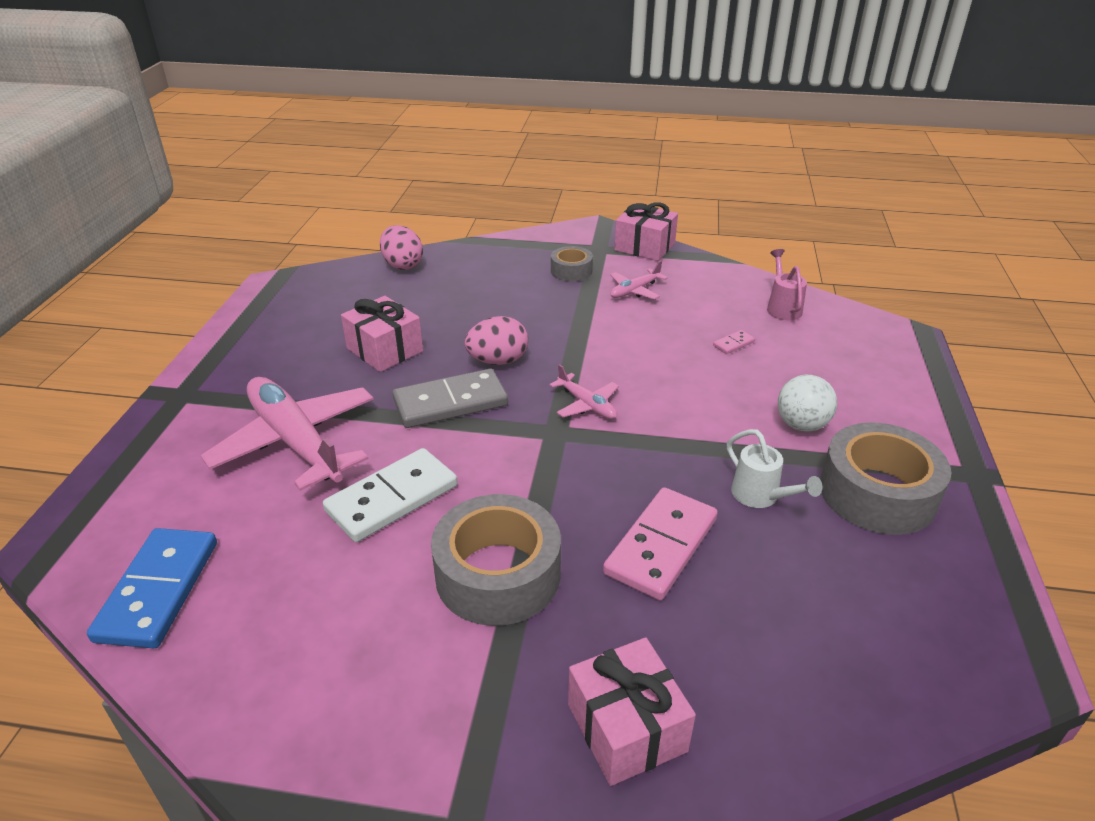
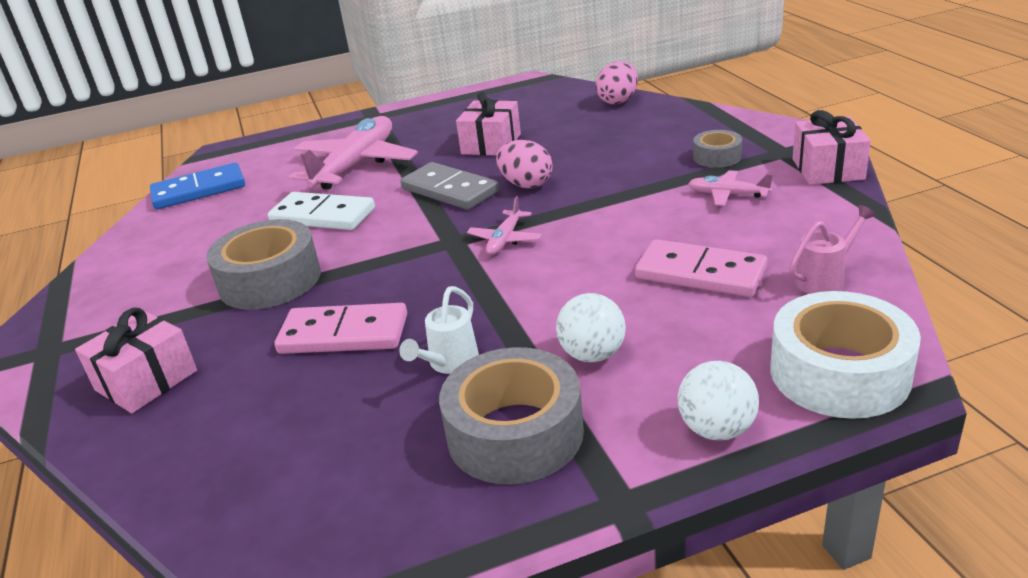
camera: 65 degrees right, 5 degrees down
(733, 344) = (700, 273): pink domino -> pink domino, size x2.43
(888, 347) = (839, 373): none -> white tape
(919, 410) = (716, 429): none -> white ball

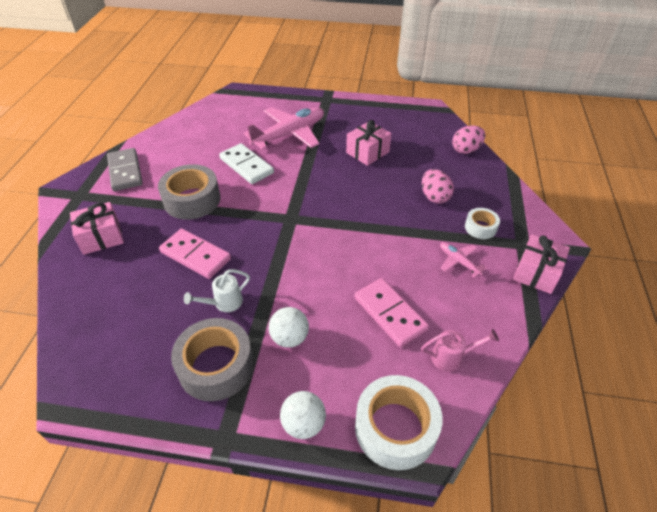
camera: 25 degrees right, 15 degrees up
(199, 190) = (207, 117): blue domino -> none
(449, 190) = (318, 179): grey domino -> grey domino (125, 171)
(505, 239) = (315, 231): pink plane -> none
(526, 184) = (359, 194): pink egg -> pink egg (434, 197)
(717, 157) = (480, 227): grey tape -> white tape

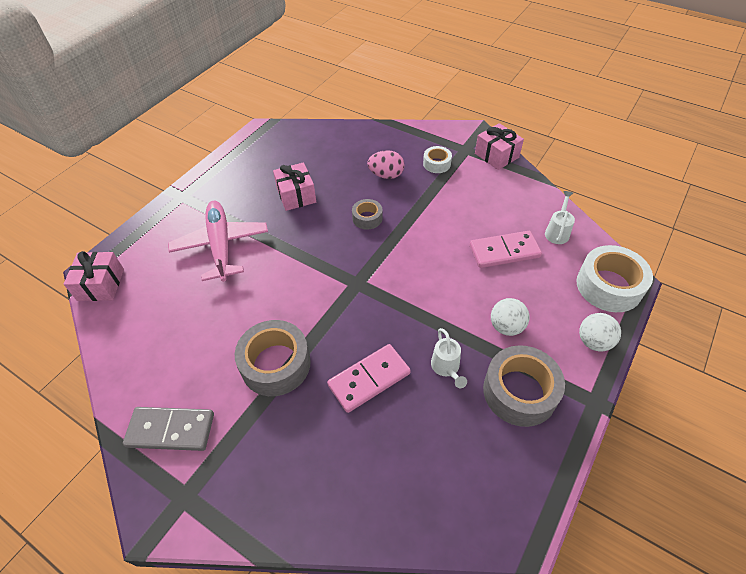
camera: 65 degrees left, 5 degrees up
(101, 237) = (287, 476): pink gift -> pink gift (101, 284)
(246, 166) = (249, 298): white domino -> none
(369, 201) = (367, 218): none -> grey tape
(451, 357) = (557, 232): pink watering can -> white watering can
(459, 262) = (467, 191): pink plane -> none
(466, 150) = (338, 133): pink egg -> none

